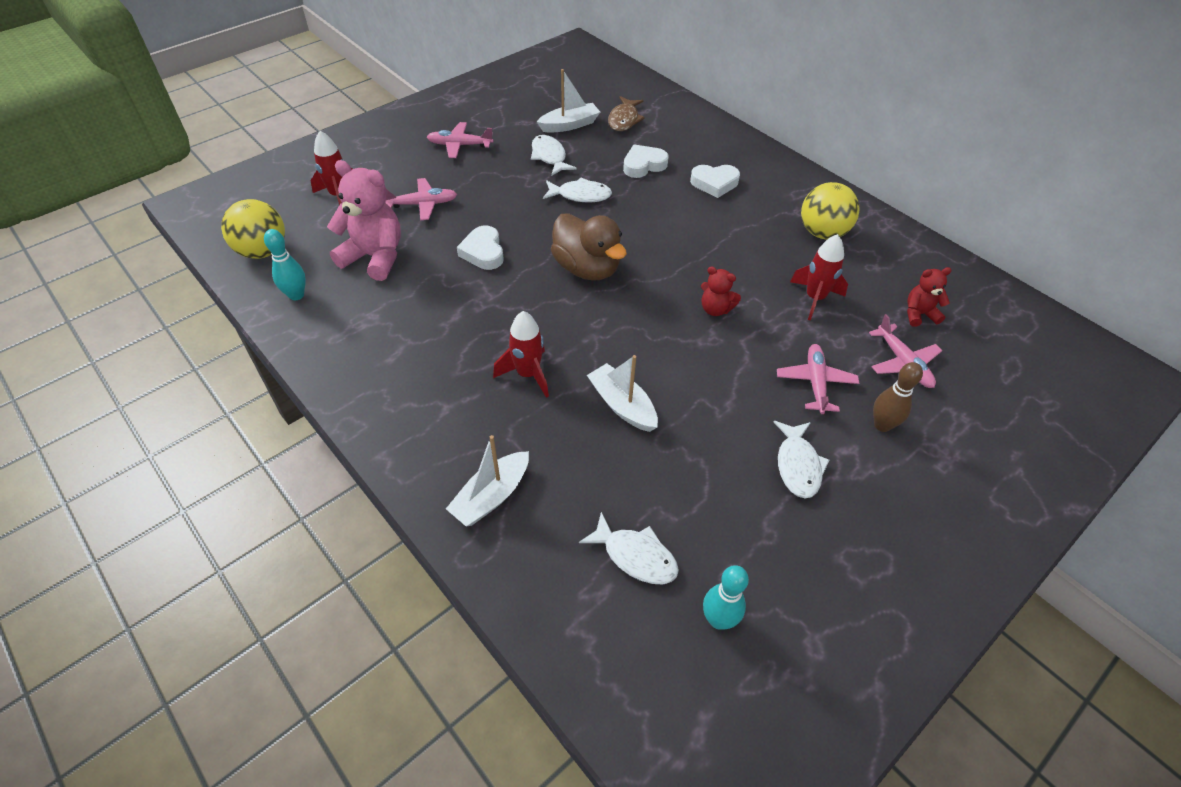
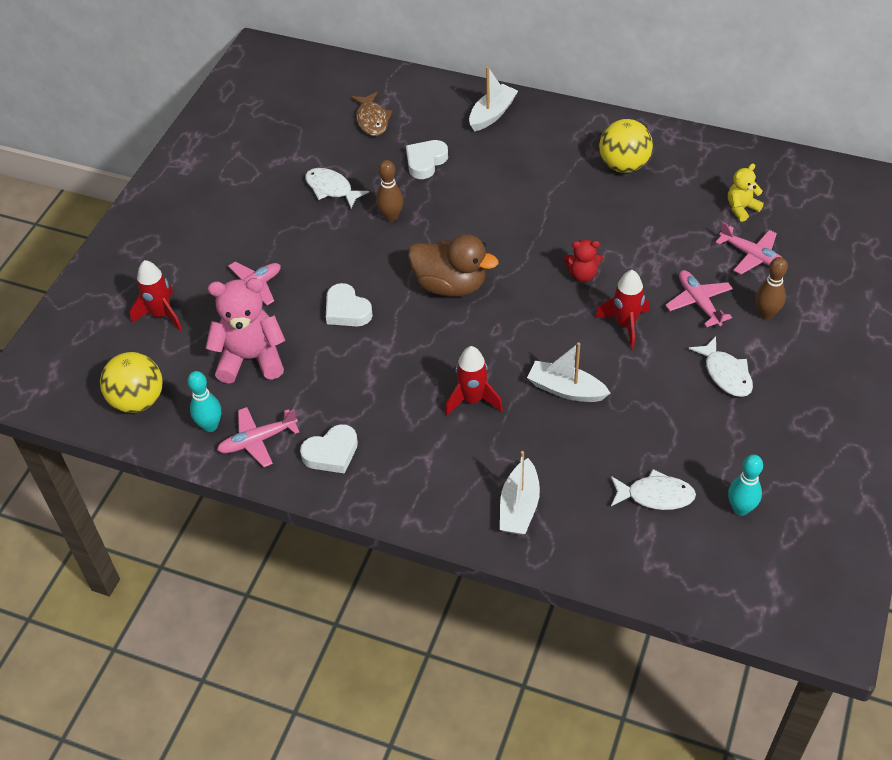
camera: 25 degrees left, 0 degrees up
(460, 145) = (234, 212): pink plane -> pink plane (258, 440)
(569, 125) = (324, 147): white boat -> white boat (492, 114)
(580, 195) = (391, 217): white fish -> brown bowling pin
(714, 183) = (502, 154): white heart -> white heart (331, 453)
(814, 298) = (654, 230): red rocket -> red rocket (625, 325)
(919, 314) = (741, 208): red teddy bear -> yellow teddy bear

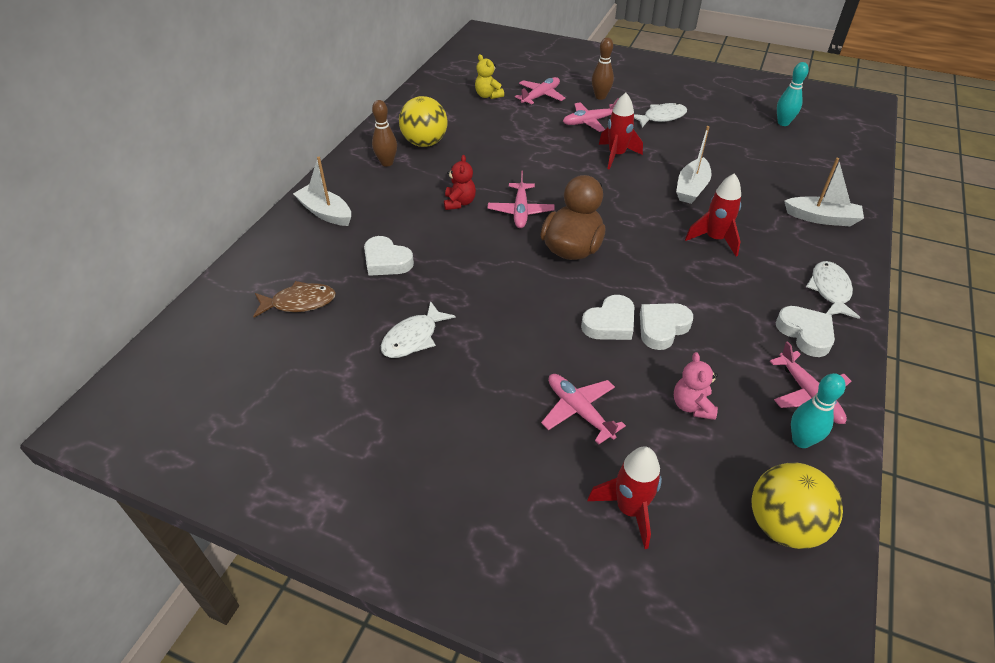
camera: 90 degrees left, 5 degrees down
(251, 359) = (692, 406): pink teddy bear -> pink teddy bear, size x0.53
(340, 346) = (662, 328): none -> white heart
(391, 217) = (469, 288): brown bowling pin -> brown bowling pin (387, 163)
(507, 246) = (520, 211): none -> pink plane
(582, 275) = (559, 172): red teddy bear -> red teddy bear (459, 203)
(655, 495) = (785, 155): white fish -> white fish (830, 290)

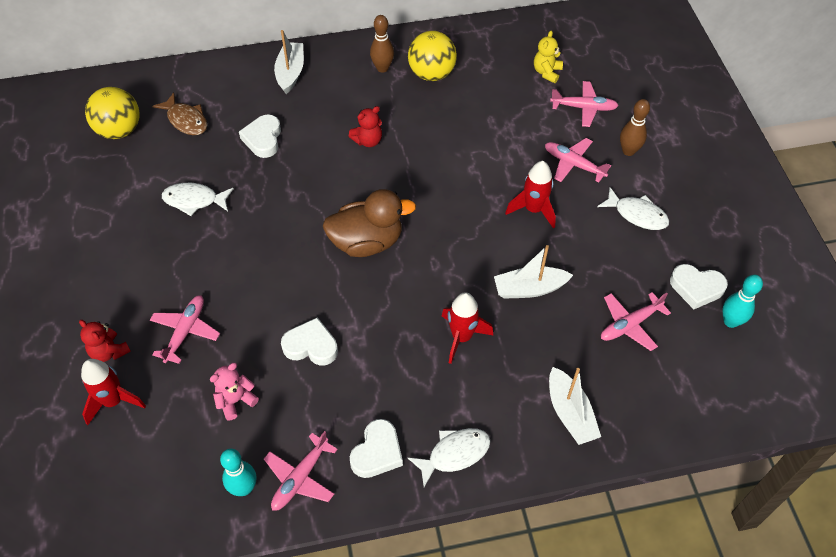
camera: 55 degrees right, 10 degrees up
(520, 211) = (389, 184): pink plane -> pink plane (630, 324)
(558, 487) = (109, 351): none -> red teddy bear
(610, 323) = (292, 309): white heart -> white heart (696, 288)
(783, 525) = (152, 501): yellow ball -> yellow ball (119, 130)

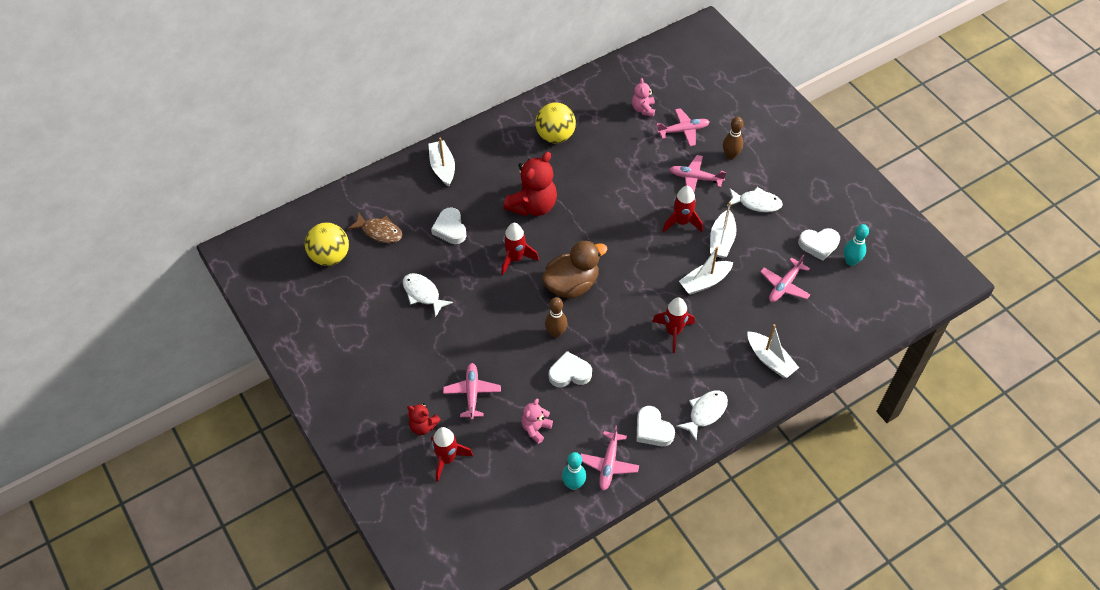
camera: 20 degrees left, 0 degrees up
(194, 200) = (423, 294): white fish -> white fish turned 60 degrees clockwise
(317, 193) = (515, 258): none -> red rocket
(368, 141) = (533, 205): red teddy bear -> red teddy bear, size x1.89
(377, 452) = (653, 429): white heart -> white heart turned 135 degrees clockwise
(382, 68) = (514, 142): brown bowling pin -> brown bowling pin (556, 333)
(546, 72) = (643, 109): yellow teddy bear -> pink teddy bear
(573, 245) = (721, 240): none -> white boat

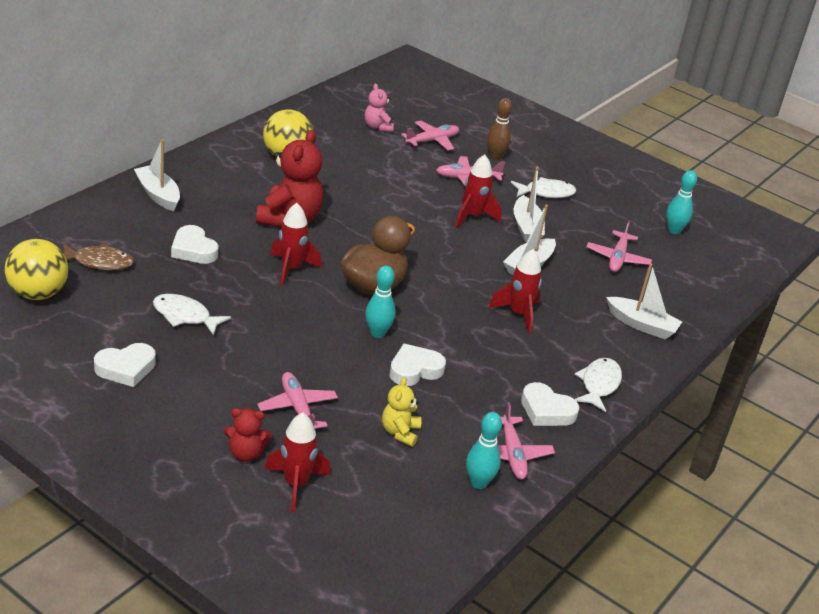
camera: 25 degrees left, 20 degrees down
(536, 428) = (400, 432): pink teddy bear -> yellow teddy bear
(556, 333) = (377, 333): brown bowling pin -> turquoise bowling pin
(819, 245) = (632, 220): white heart -> white heart (126, 368)

